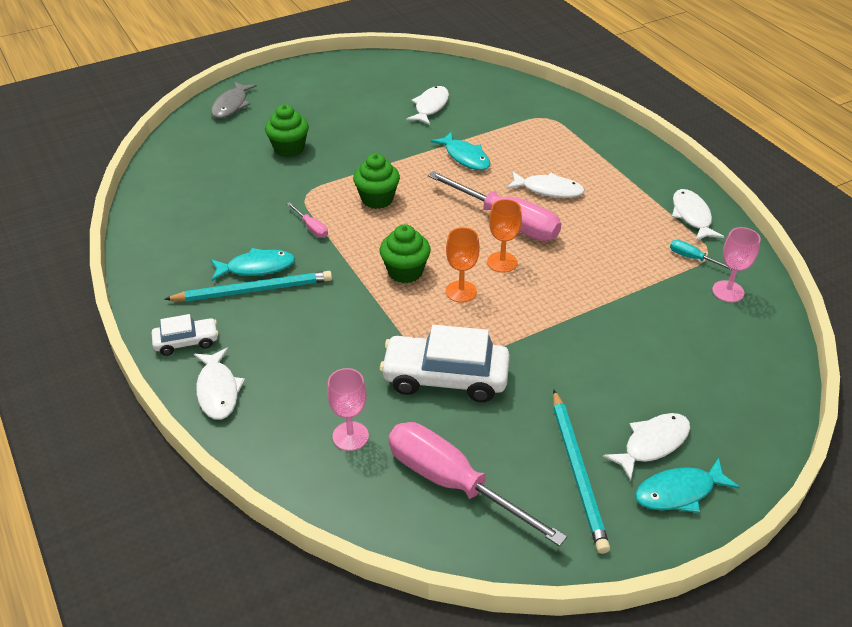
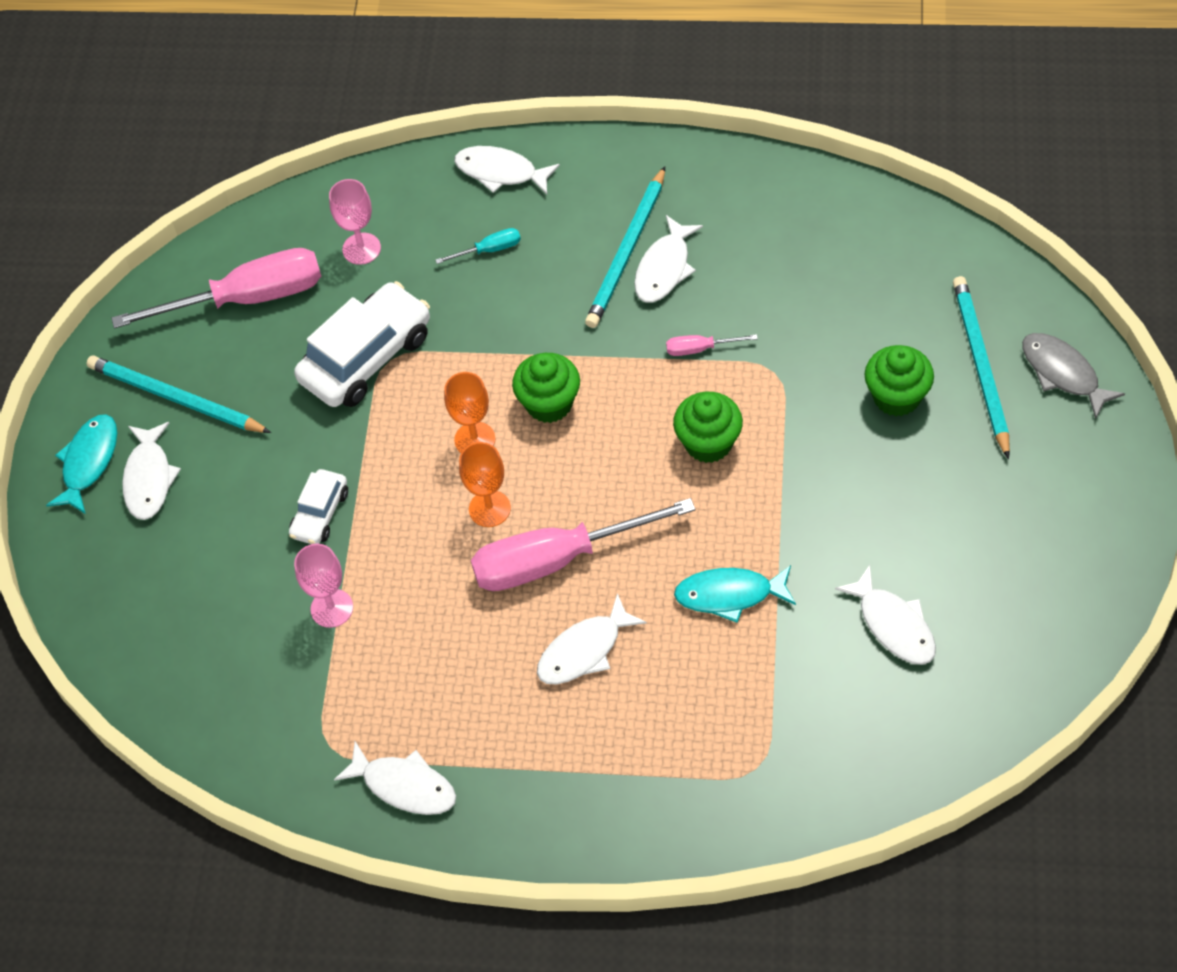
camera: 130 degrees right, 15 degrees up
(186, 342) = (589, 169): white car -> white car (320, 514)
(246, 130) = (980, 366): none -> turquoise pencil
(256, 267) = (664, 268): turquoise fish -> white fish
(693, 258) = (334, 721): turquoise screwdriver -> turquoise screwdriver (489, 250)
(728, 291) = (257, 713): pink goblet -> pink goblet (332, 608)

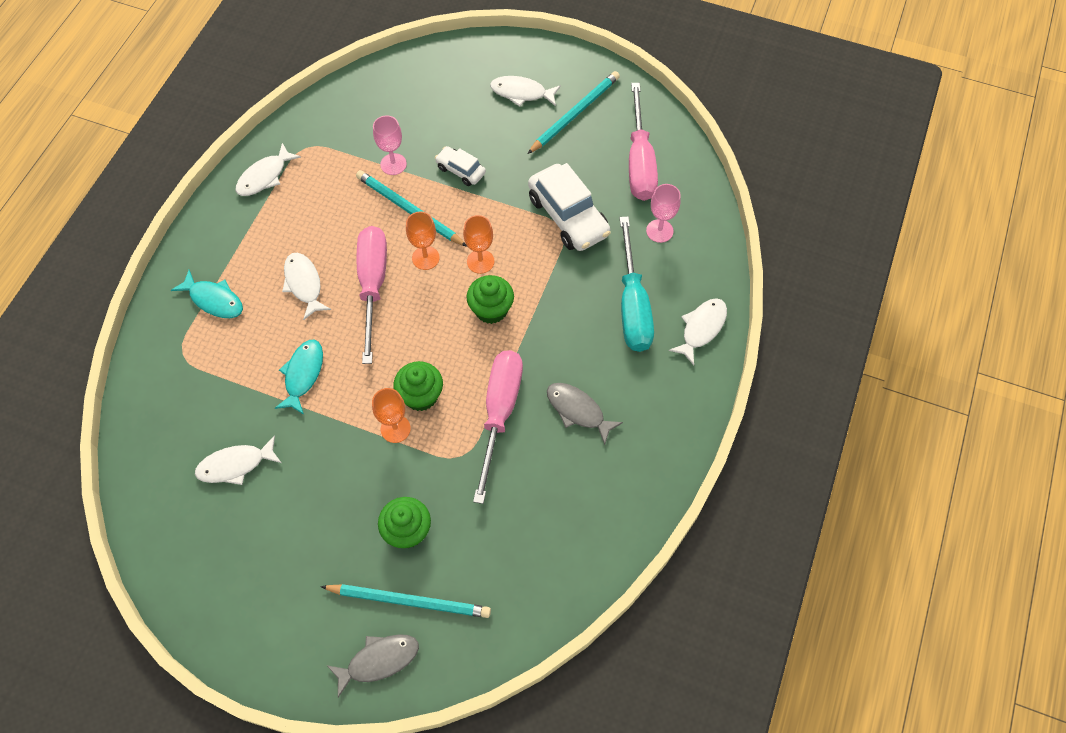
camera: 100 degrees right, 5 degrees up
(89, 462) = (545, 67): turquoise fish -> turquoise fish (214, 300)
(489, 250) = (633, 305): turquoise screwdriver -> turquoise screwdriver, size x2.38
(627, 252) = (601, 390): turquoise pencil -> turquoise pencil (409, 210)
(664, 268) = (578, 411): white fish -> grey fish
(700, 349) = (499, 413): pink screwdriver -> pink screwdriver, size x2.38
(766, 456) = (395, 429): none -> orange goblet

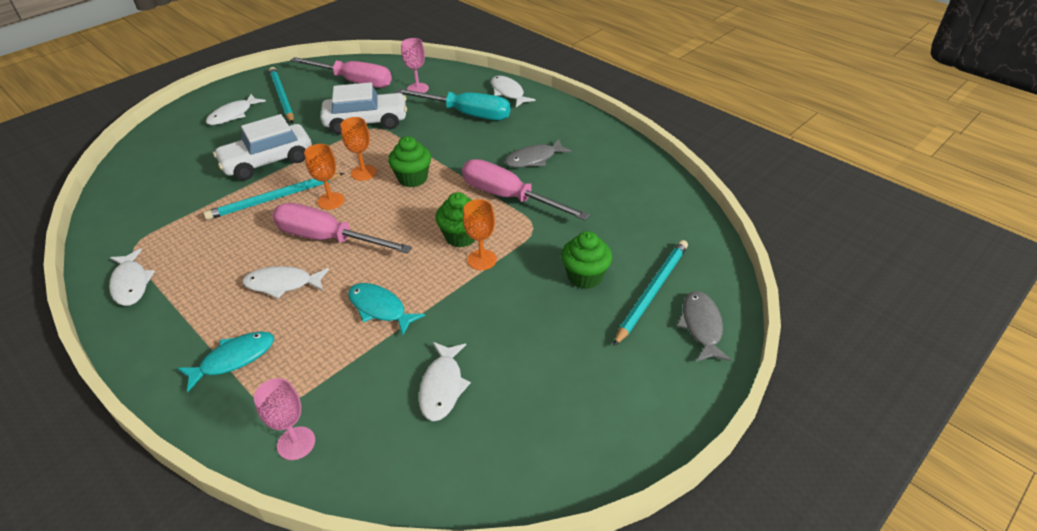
camera: 65 degrees left, 20 degrees down
(393, 164) = (218, 196): pink goblet -> pink goblet (296, 443)
(460, 170) = (268, 161): white car -> white car, size x1.87

